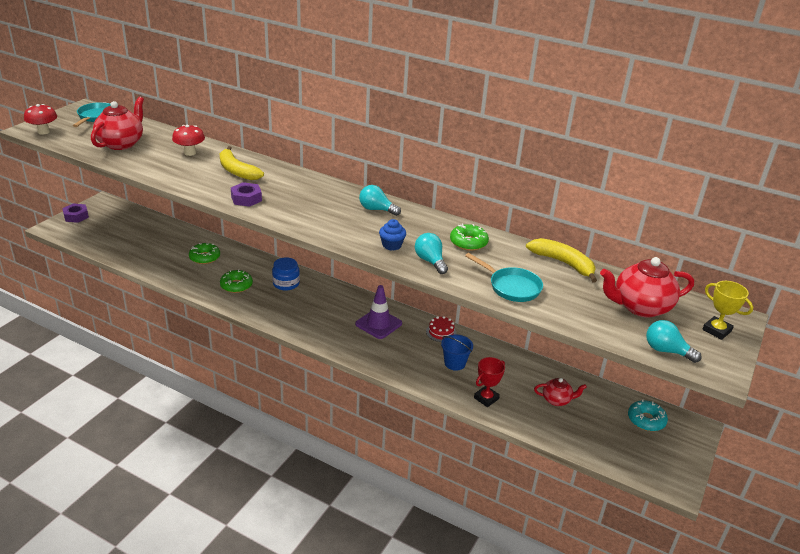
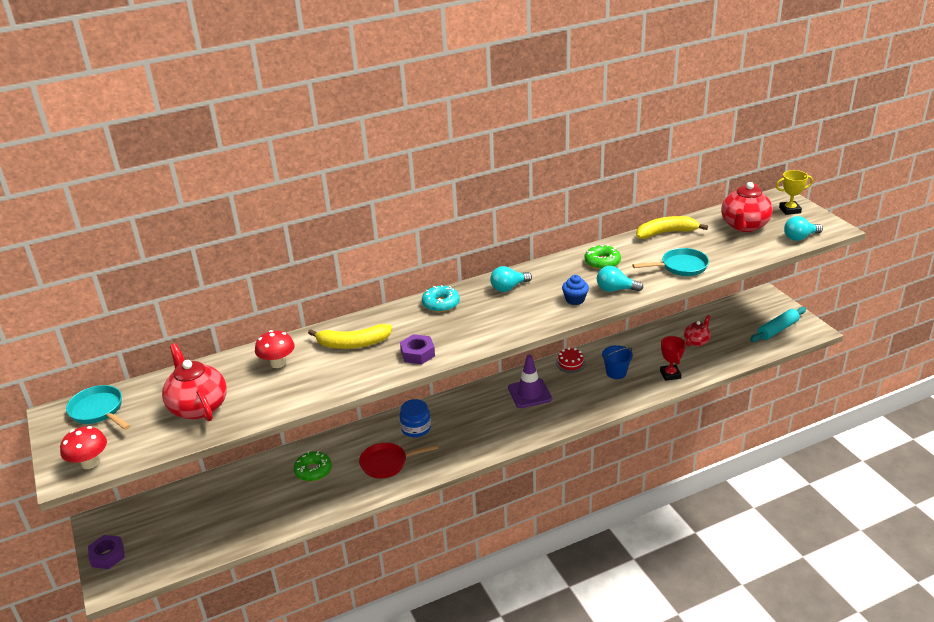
camera: 50 degrees left, 0 degrees up
(236, 285) = (387, 463): green donut -> red pan
(644, 455) = (777, 329): none -> turquoise rolling pin
(646, 420) = (744, 312): turquoise donut -> turquoise donut (441, 304)

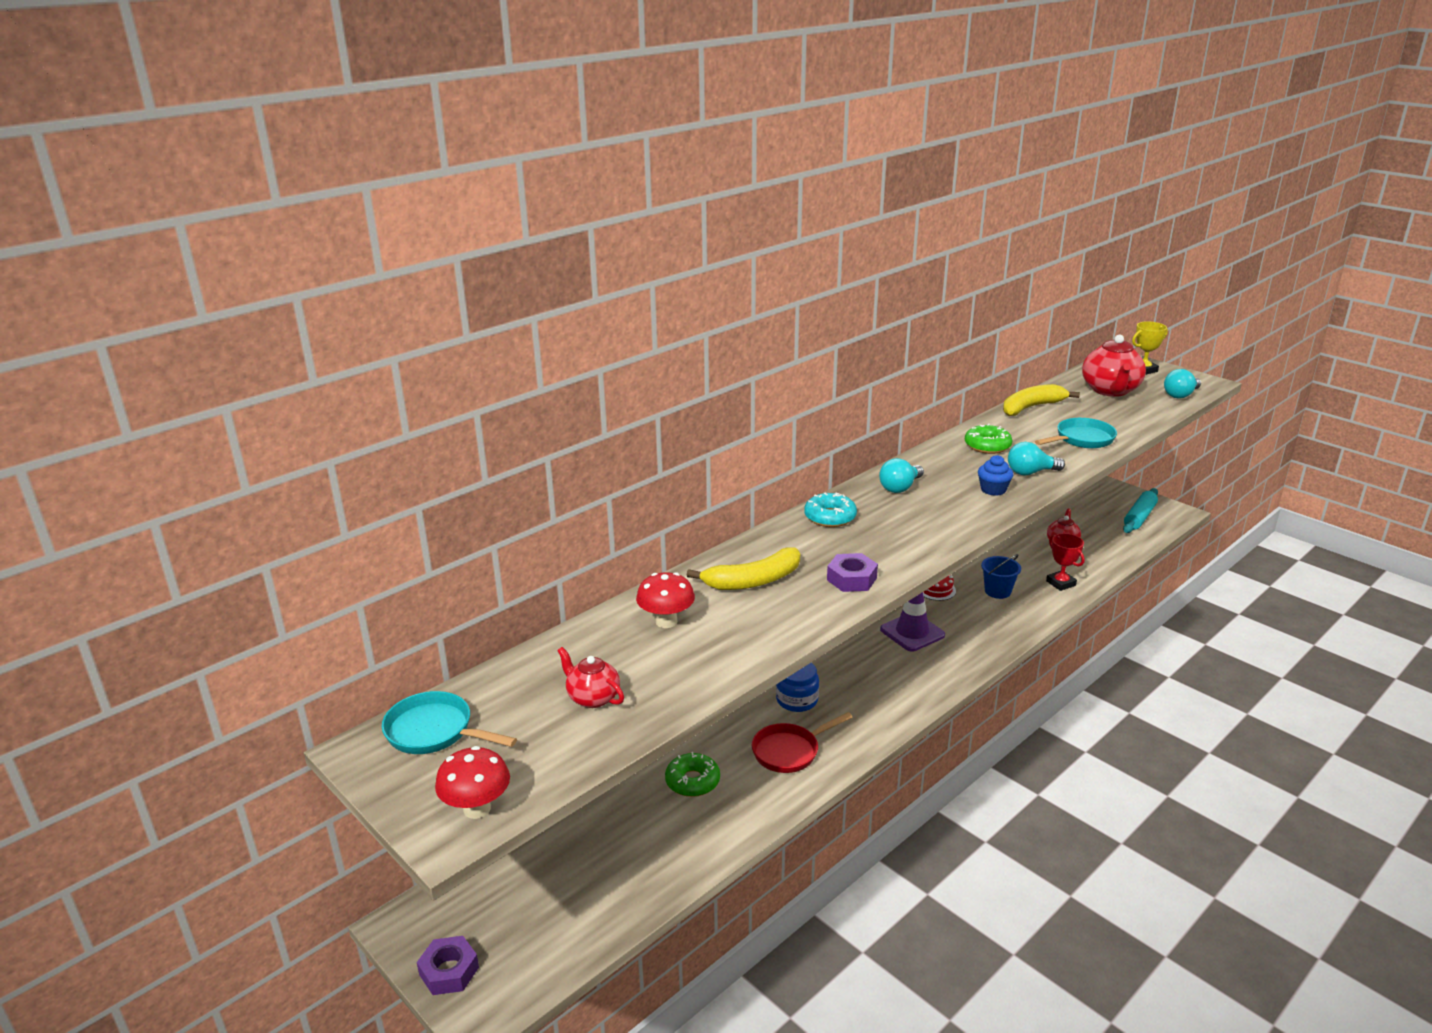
camera: 20 degrees left, 5 degrees down
(198, 407) = (592, 698): red teapot -> red teapot, size x0.56

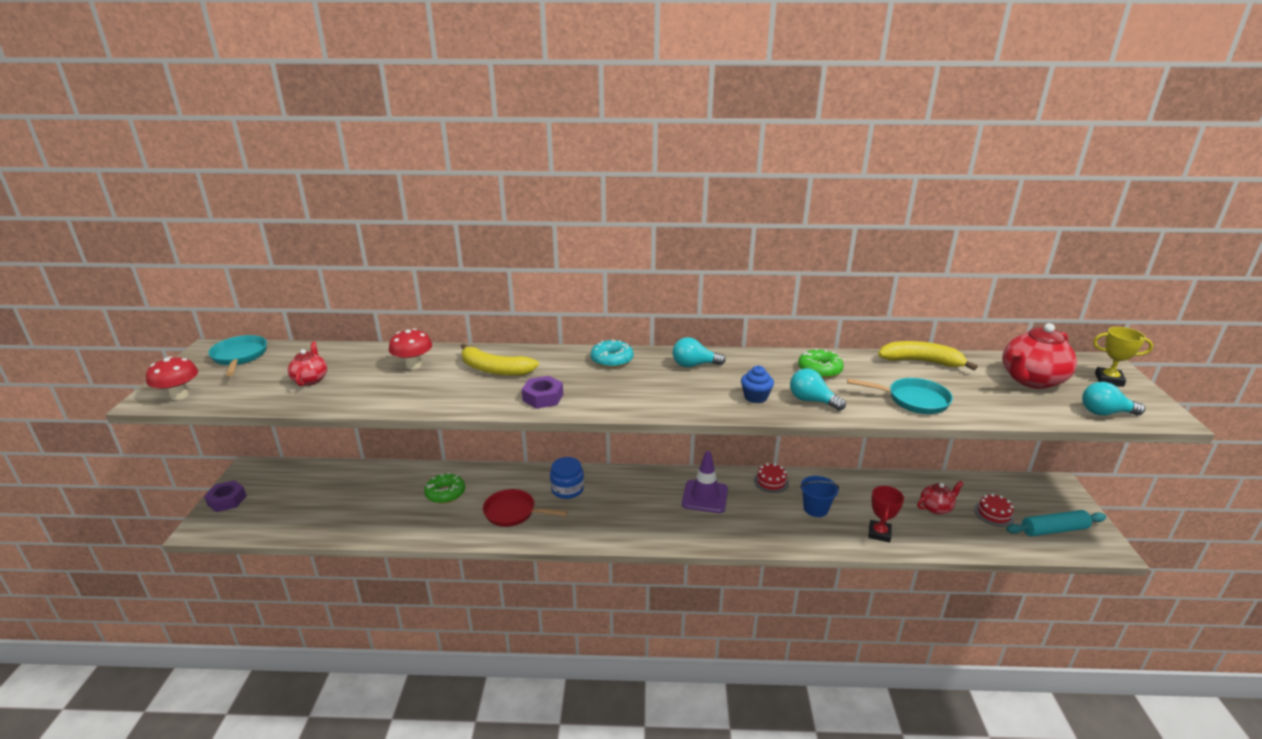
camera: 45 degrees right, 0 degrees up
(1096, 526) = (994, 514): none -> red cake

